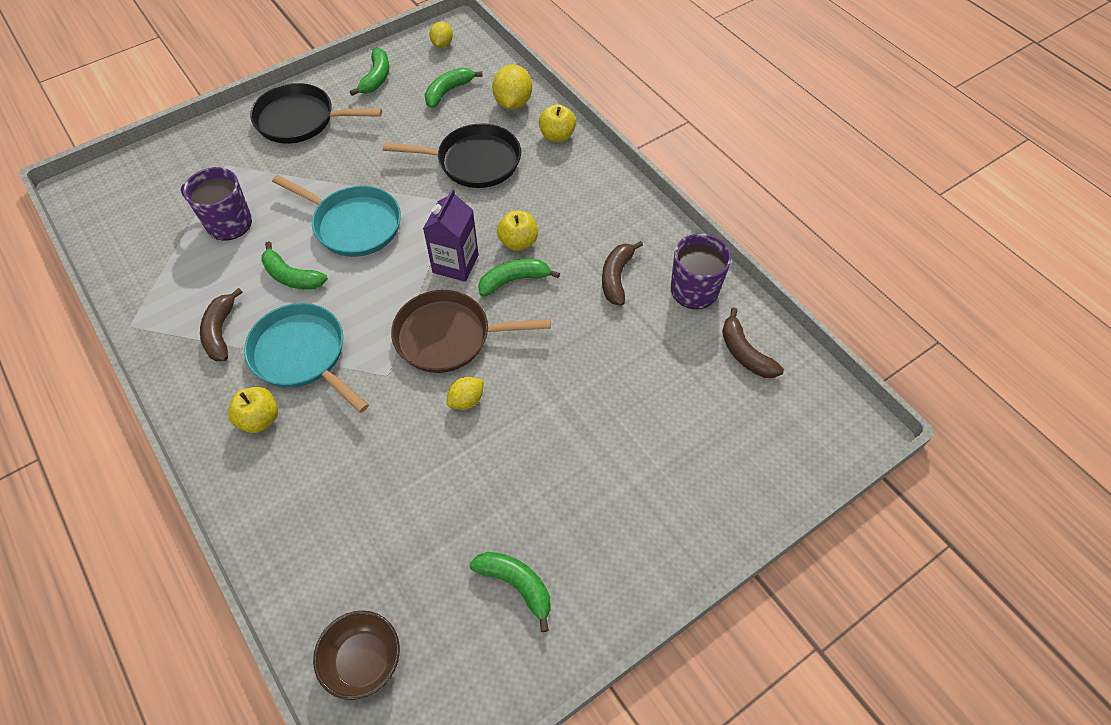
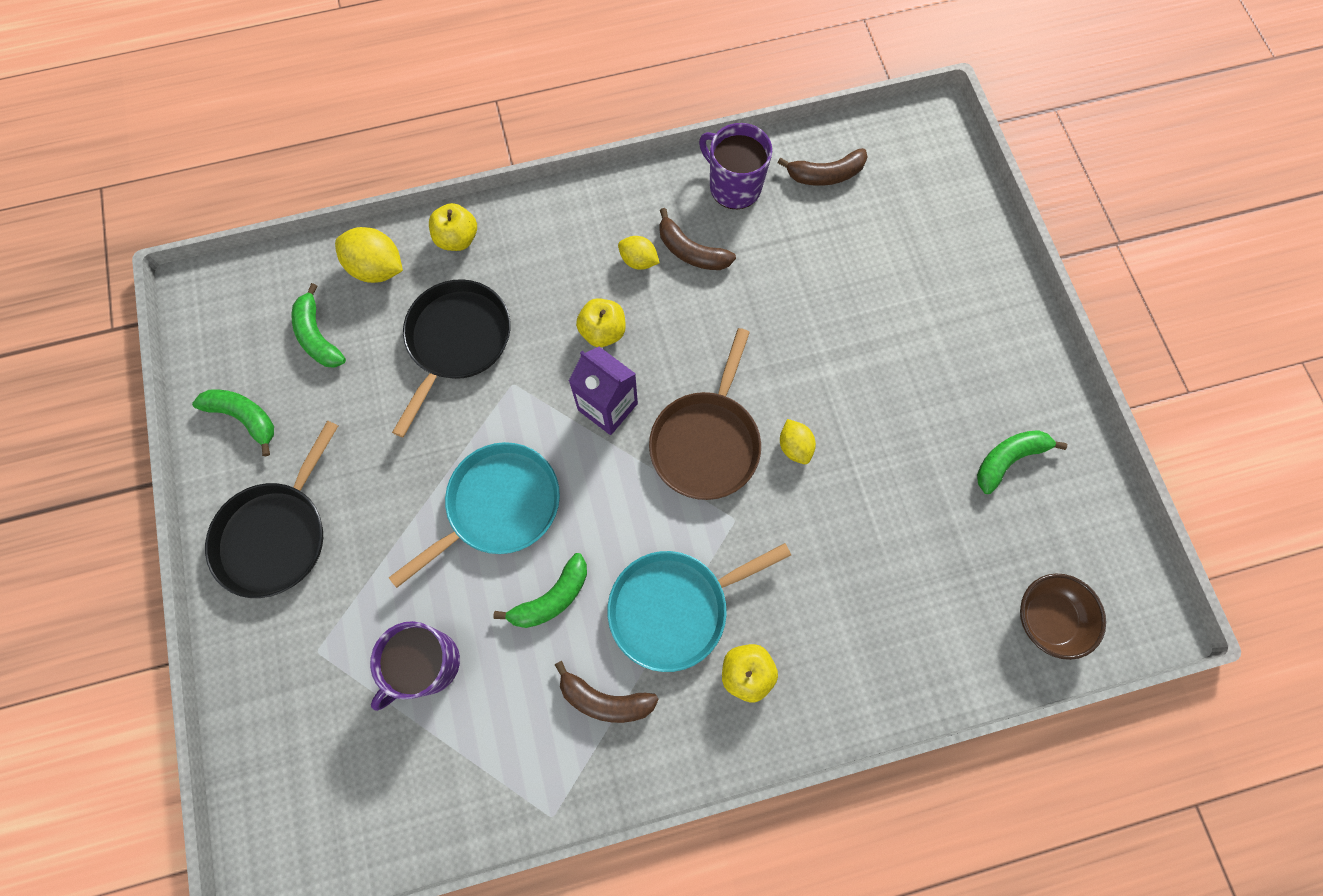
camera: 70 degrees left, 15 degrees up
(442, 44) = (221, 318): yellow lemon -> yellow lemon (638, 261)
(514, 280) = (655, 353): green banana -> none

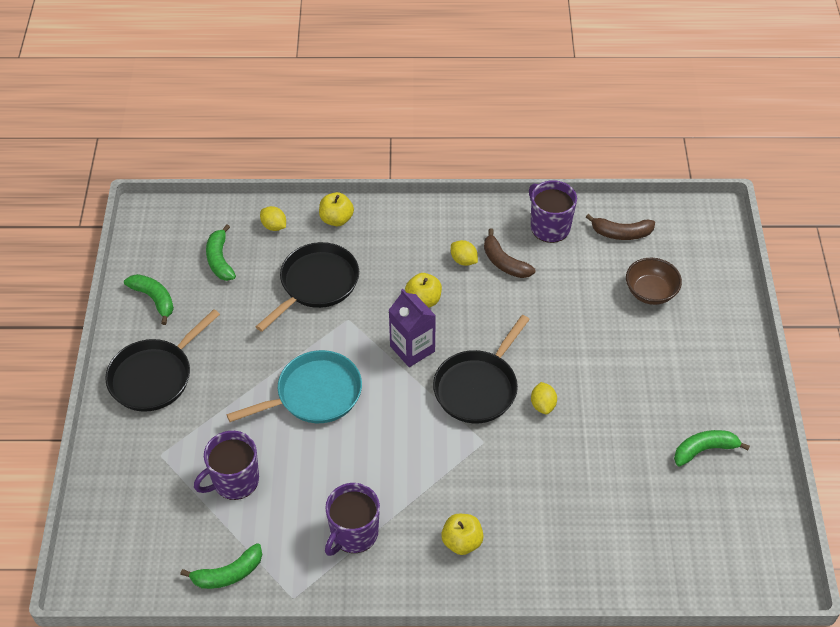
camera: 15 degrees right, 20 degrees down
(377, 268) = (274, 226): yellow lemon -> yellow lemon, size x0.62
(552, 598) = (335, 460): green banana -> green banana (228, 573)
(605, 699) = (353, 534): brown banana -> purple mug
(674, 607) = (422, 488): turquoise pan -> none
(706, 442) = (478, 387): brown pan -> black pan
(1048, 618) = (702, 561): brown bowl -> brown bowl (650, 292)

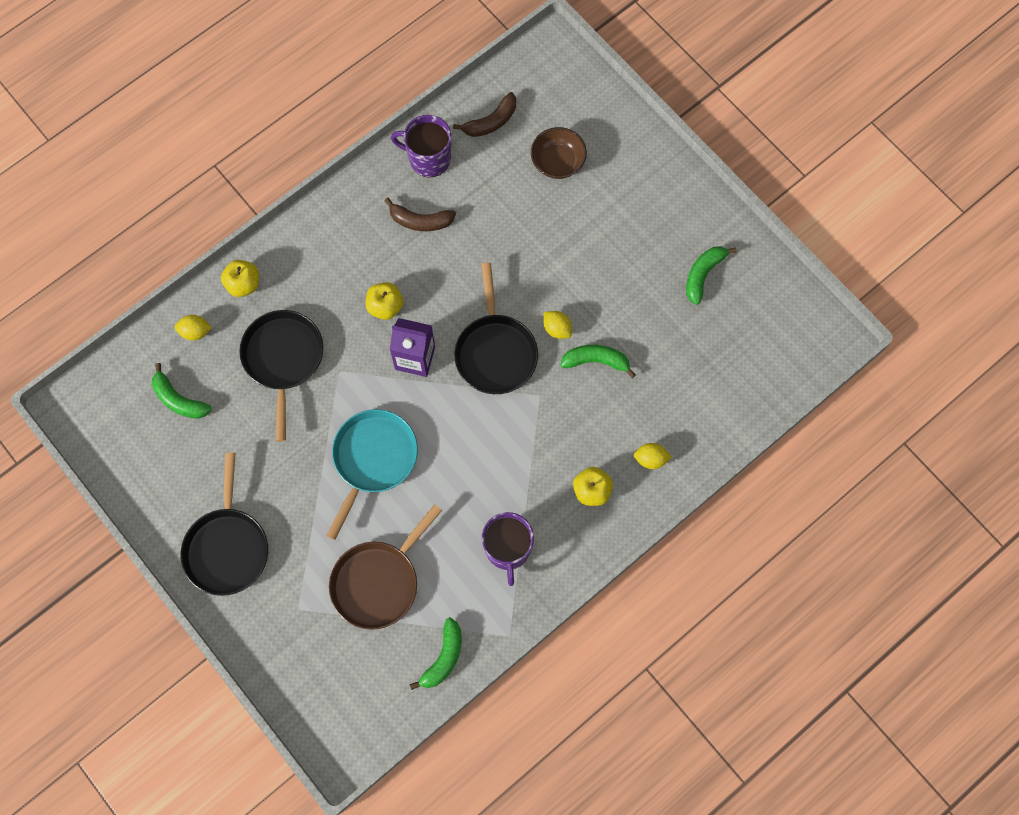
camera: 40 degrees left, 20 degrees up
(154, 299) = (157, 480): green banana -> green banana (596, 361)
(234, 481) = (378, 582): purple mug -> brown pan
(463, 260) = (385, 244): yellow lemon -> yellow lemon (650, 459)

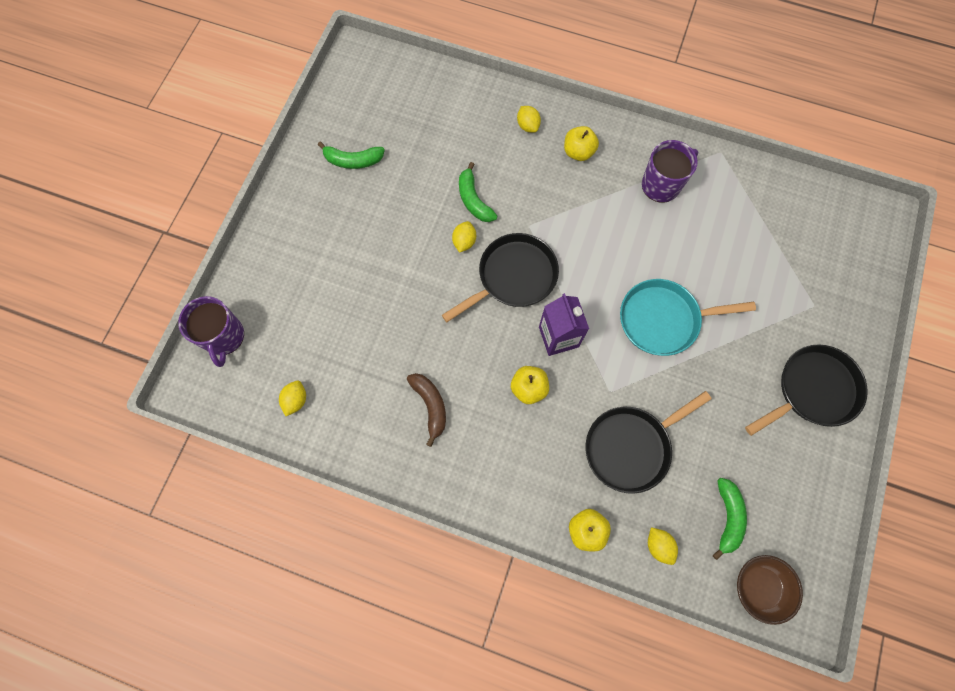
camera: 120 degrees left, 0 degrees up
(378, 582) = (751, 260): brown pan -> none
(428, 158) = (364, 435): purple mug -> purple mug (224, 337)
(443, 657) = (768, 185): green banana -> none
(491, 122) = (296, 400): brown banana -> yellow lemon
(557, 162) = (308, 321): brown bowl -> brown bowl (759, 587)

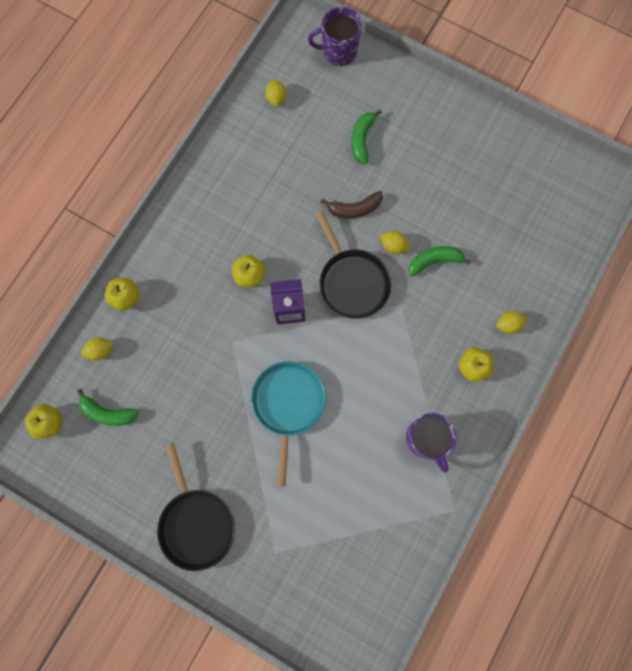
camera: 100 degrees right, 5 degrees up
(296, 400) = (276, 98): yellow lemon -> yellow lemon turned 60 degrees clockwise
(353, 160) = (489, 164): green banana -> green banana (362, 139)
(430, 406) = (250, 196): brown banana -> brown banana (354, 209)
(631, 447) = (182, 348): black pan -> none
(759, 587) = (50, 422): brown bowl -> yellow apple

